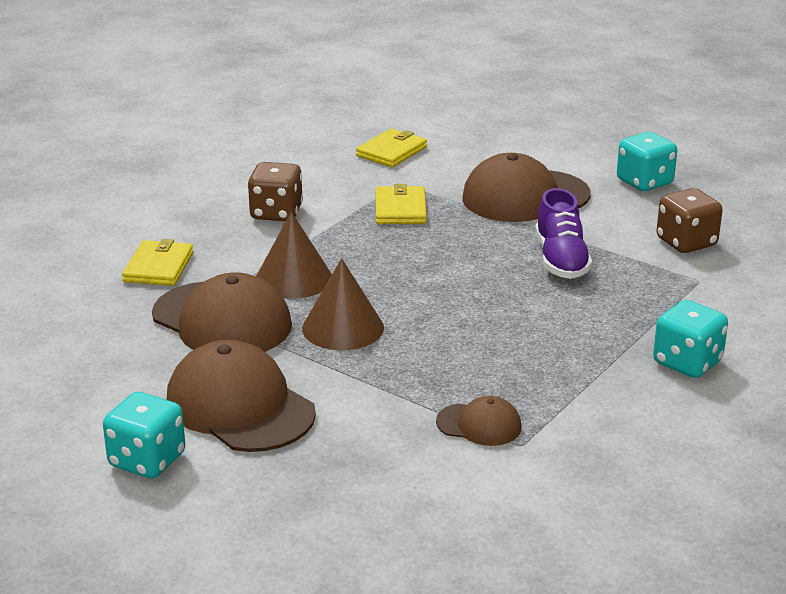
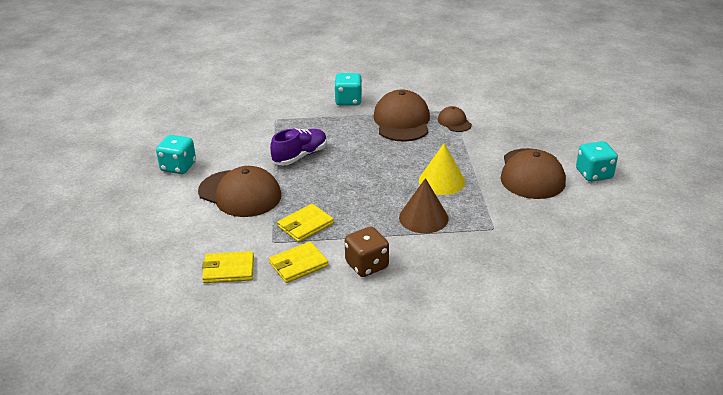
camera: 130 degrees left, 5 degrees up
(158, 267) = (479, 268): yellow wallet -> yellow wallet (298, 264)
(222, 320) = (488, 216): brown cap -> brown cap (402, 121)
(343, 328) = (441, 181): brown cone -> yellow cone
(686, 242) = (240, 133): brown dice -> none

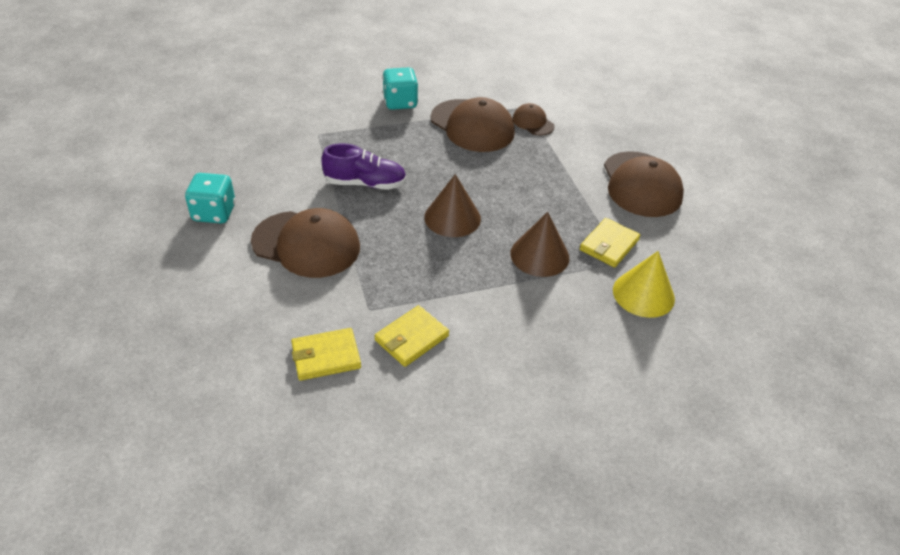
camera: 15 degrees left, 10 degrees up
(300, 156) = (365, 183): purple shoe -> purple shoe turned 60 degrees clockwise
(305, 225) = (402, 281): yellow wallet -> yellow wallet (609, 245)
(361, 185) = (452, 217): none -> brown cone
(367, 265) = (494, 329): brown dice -> none
(402, 121) = (472, 126): brown cap -> brown cap turned 150 degrees clockwise
(441, 181) = (544, 203): yellow cone -> yellow cone (643, 294)
(594, 174) = (707, 179): turquoise dice -> none

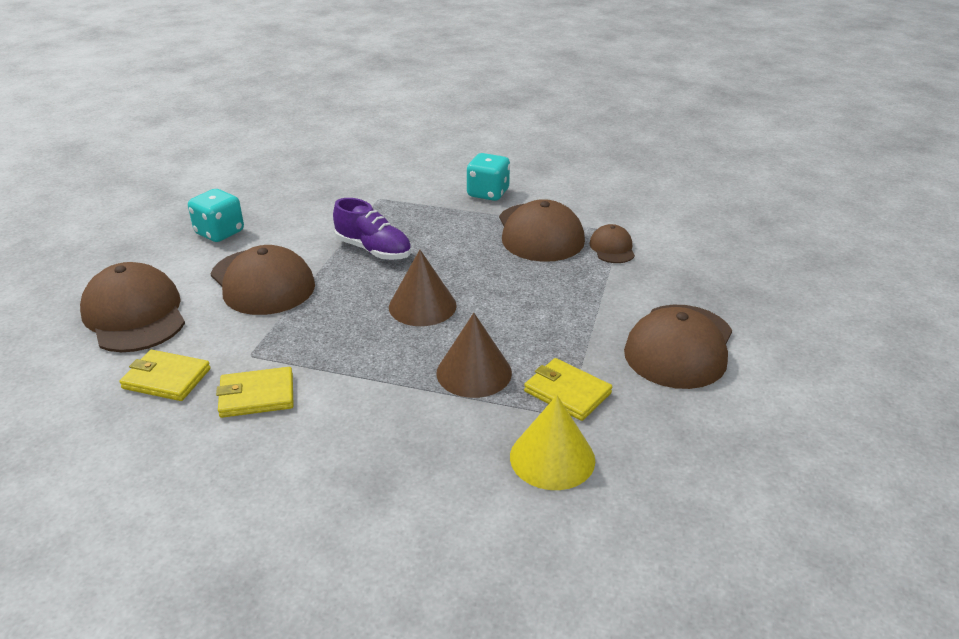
camera: 35 degrees right, 10 degrees down
(230, 316) = (134, 314): none -> brown cap
(609, 245) = (567, 392): yellow wallet -> yellow wallet turned 60 degrees clockwise

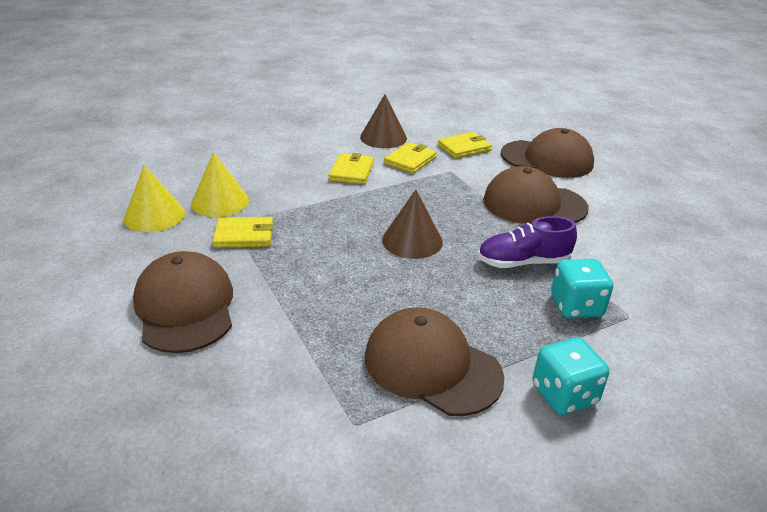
camera: 135 degrees right, 0 degrees up
(220, 233) = (639, 217): turquoise dice -> turquoise dice (576, 306)
(346, 418) = (351, 171): none -> yellow wallet
(474, 372) = (316, 219): brown cone -> brown cone (383, 137)
(612, 248) = (338, 390): brown cap -> none
(649, 479) = (154, 215): none -> yellow cone

